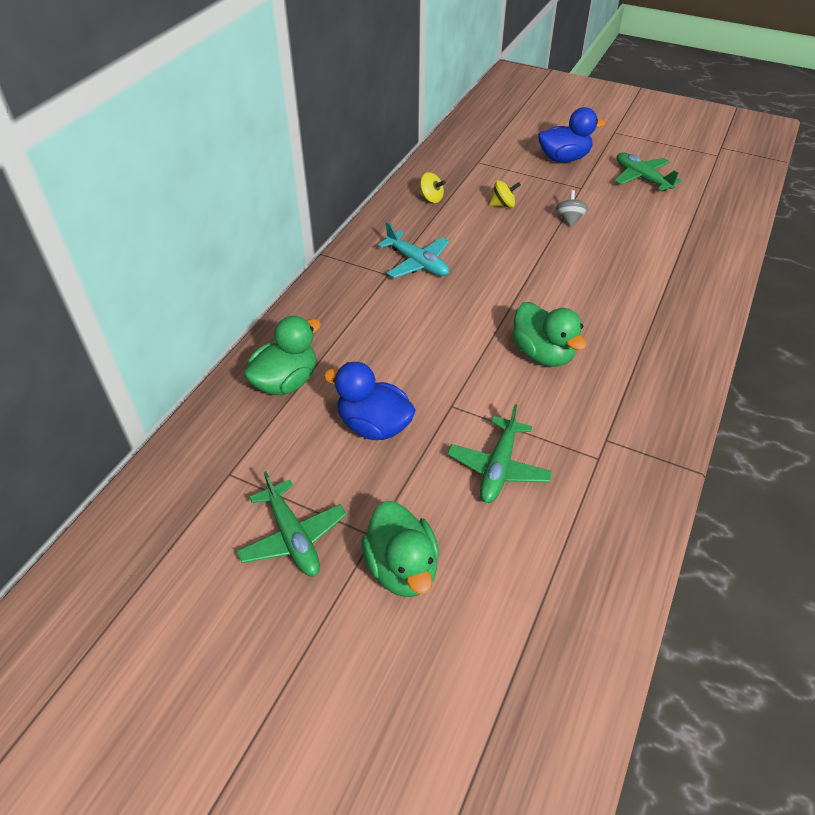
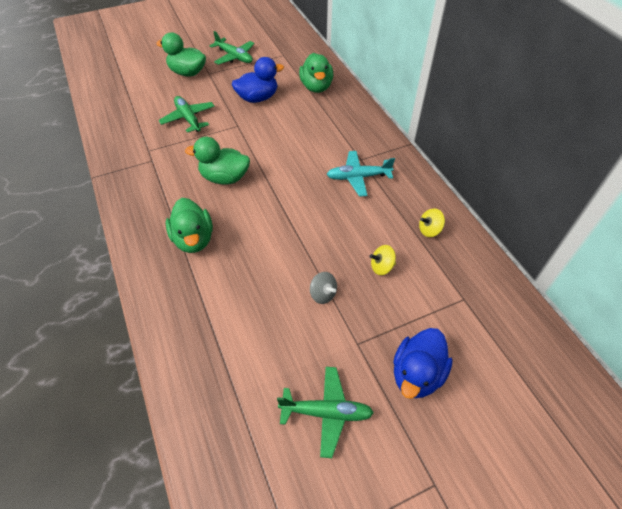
camera: 130 degrees right, 5 degrees up
(293, 537) = (234, 57): green plane -> green plane turned 150 degrees counterclockwise
(503, 205) = (381, 267): yellow spinning top -> yellow spinning top turned 45 degrees clockwise
(636, 320) = (193, 239): none -> green duck

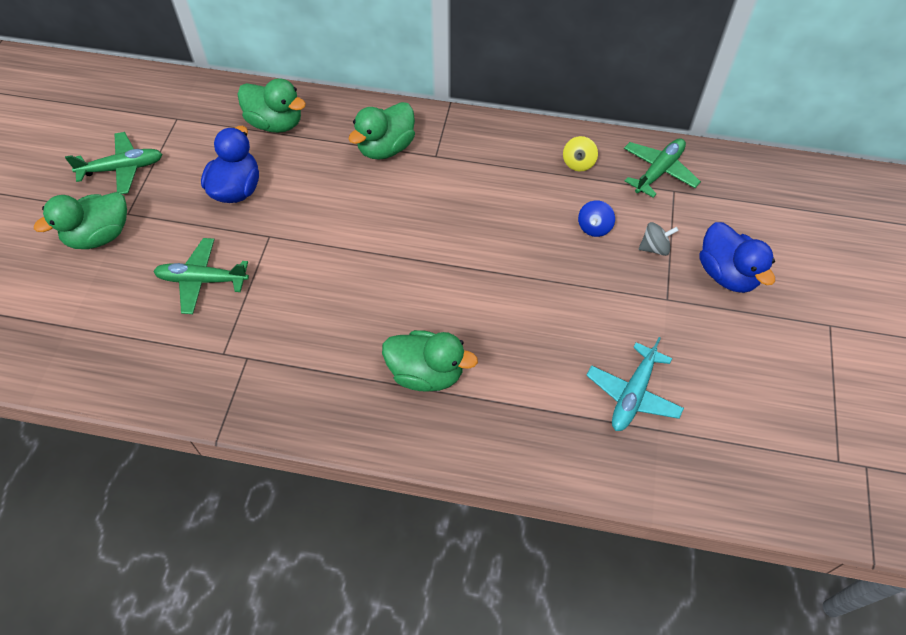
camera: 55 degrees left, 5 degrees up
(224, 178) = (351, 295): green duck -> green duck (386, 148)
(323, 294) = (592, 294): grey spinning top -> grey spinning top (654, 248)
(326, 412) = (722, 364): green plane -> green plane (658, 171)
(358, 177) = (460, 174): turquoise plane -> turquoise plane (633, 394)
(381, 267) = (594, 227): yellow spinning top -> blue spinning top

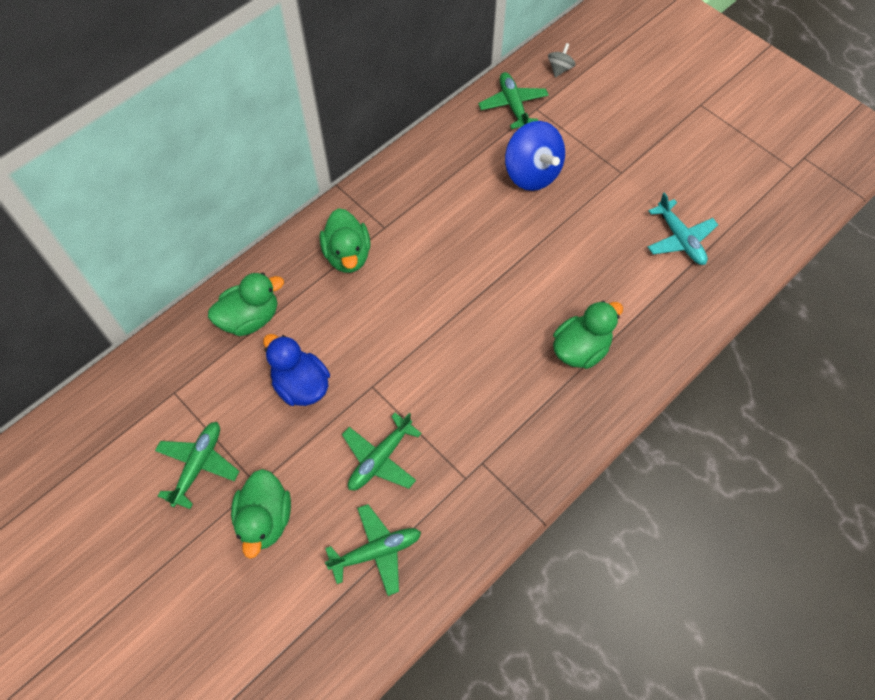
camera: 55 degrees left, 5 degrees up
(113, 326) = (376, 551): none -> green plane
(578, 163) = (467, 145): yellow spinning top -> none
(594, 227) = (532, 173): blue spinning top -> blue spinning top, size x2.14
(654, 248) = (575, 151): grey spinning top -> grey spinning top (559, 69)
(726, 274) = (625, 128): blue duck -> none

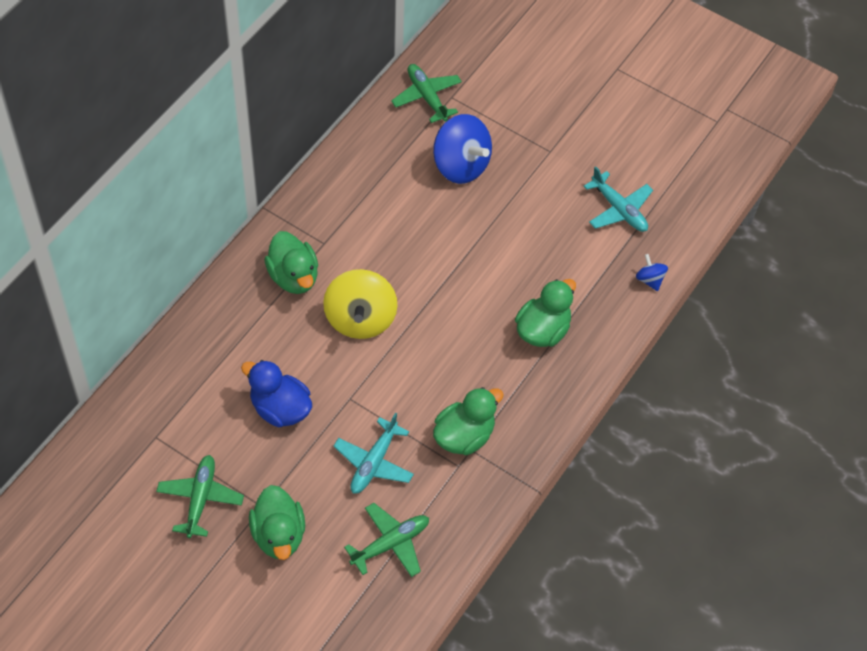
camera: 15 degrees left, 5 degrees down
(250, 318) = (212, 354): green duck -> green duck (464, 436)
(380, 459) = (374, 463): green plane -> turquoise plane
(401, 307) = (360, 319): none -> yellow spinning top
(559, 69) = (467, 51): grey spinning top -> none
(699, 315) = (650, 280): none -> blue spinning top

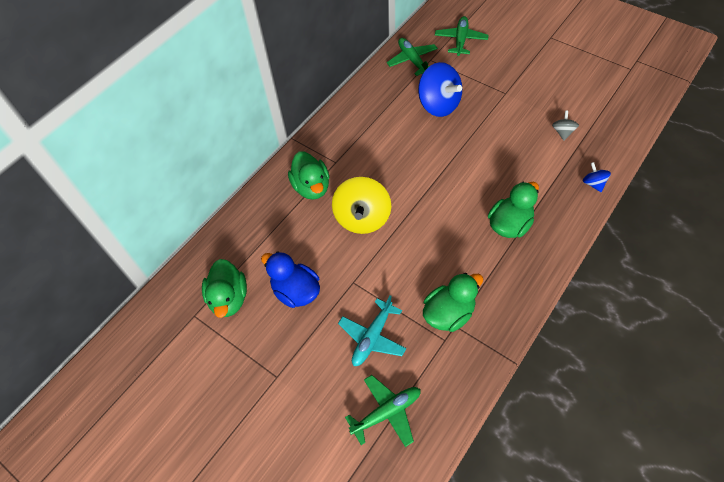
camera: 10 degrees right, 0 degrees up
(200, 499) = (225, 370): green plane -> green plane (460, 40)
(278, 535) = (289, 403): green duck -> green duck (229, 298)
(619, 209) = (562, 132): turquoise plane -> grey spinning top

